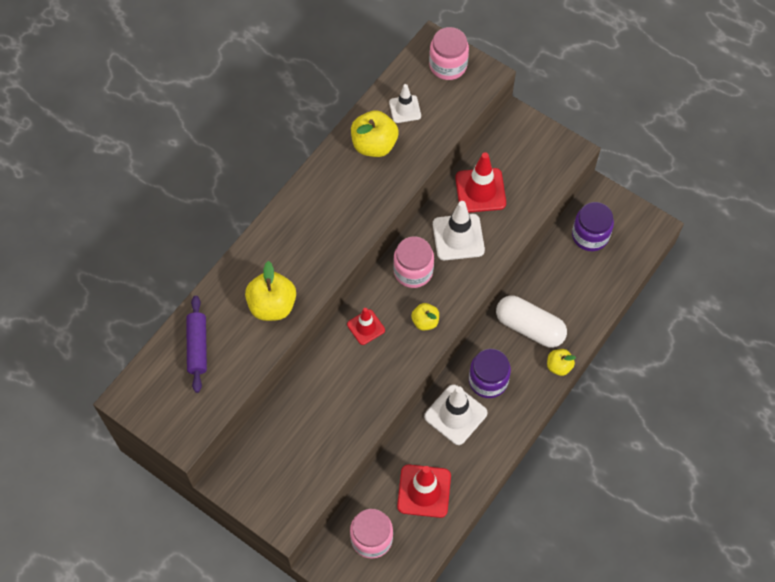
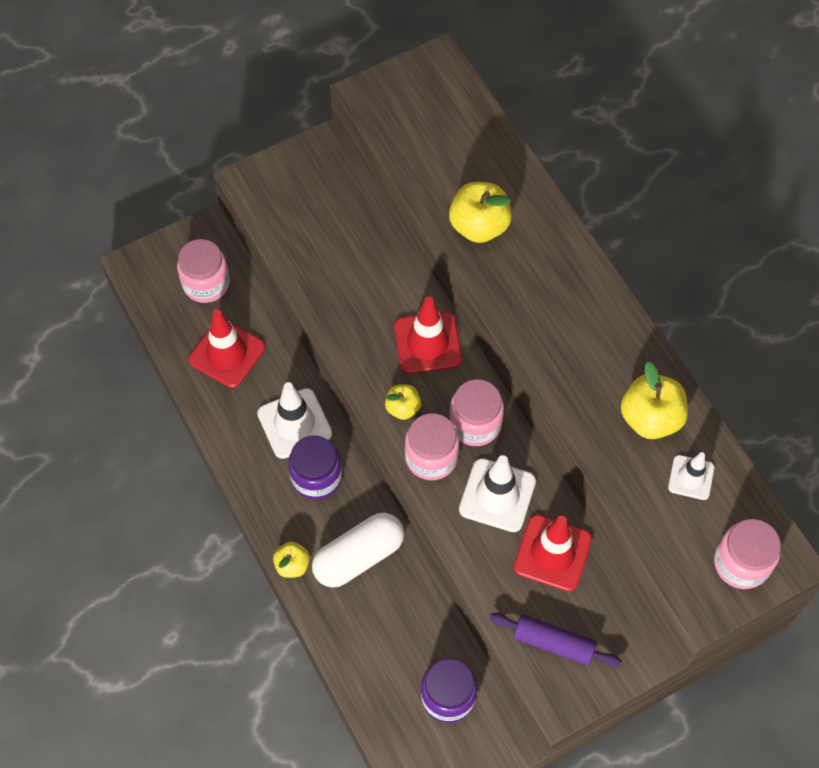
camera: 115 degrees right, 0 degrees up
(197, 347) = (465, 140): purple rolling pin -> purple rolling pin (553, 643)
(366, 327) = (427, 343): red traffic cone -> red traffic cone, size x1.65
(452, 288) = (431, 457): none -> pink jar

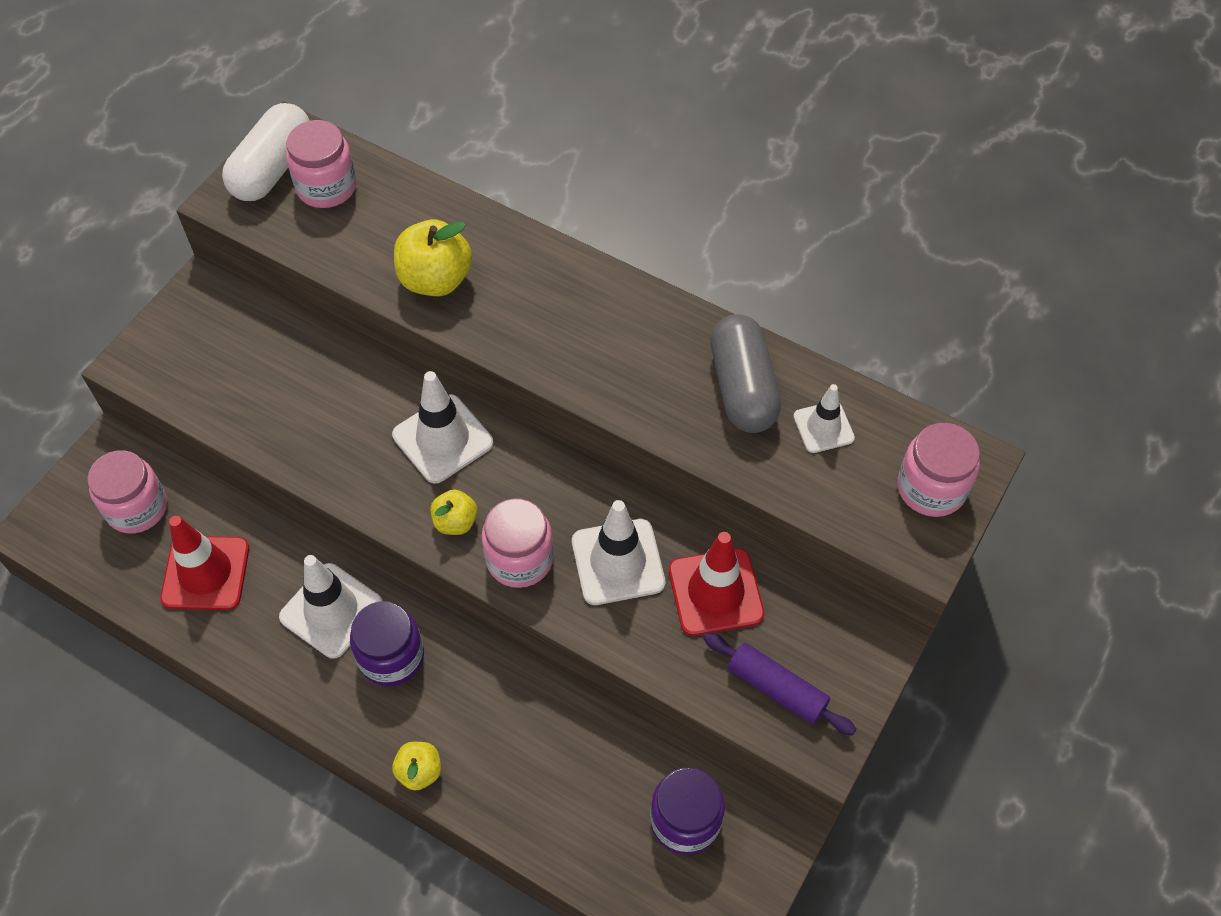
camera: 30 degrees left, 5 degrees down
(359, 556) = (492, 719): white capsule -> white capsule (272, 169)
(427, 343) = (443, 439): red traffic cone -> white traffic cone
(475, 423) = (547, 498): pink jar -> pink jar (326, 187)
(553, 643) = (777, 689): purple rolling pin -> purple rolling pin turned 45 degrees clockwise
(650, 418) = (743, 388): yellow apple -> grey capsule

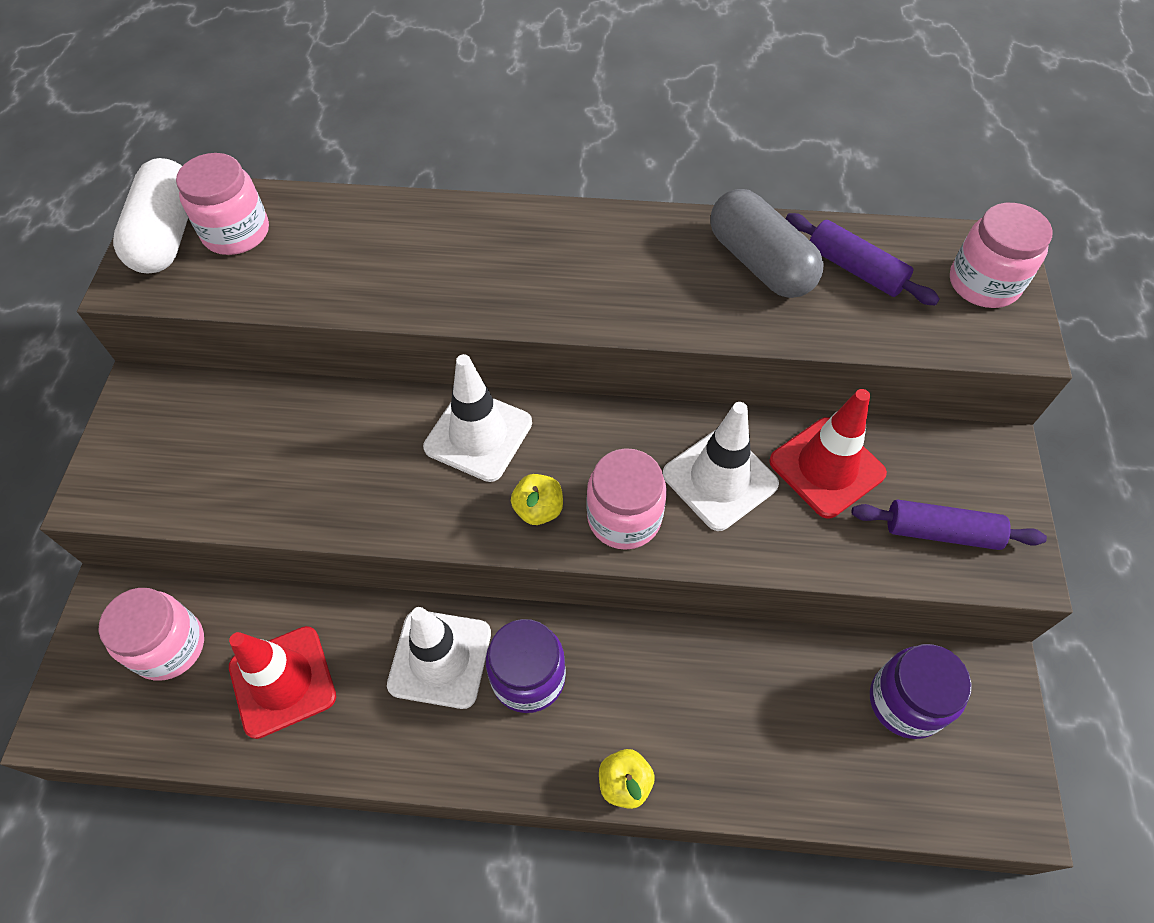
camera: 25 degrees left, 0 degrees up
(435, 279) = (401, 276): yellow apple -> none
(823, 427) = (855, 269): white traffic cone -> purple rolling pin

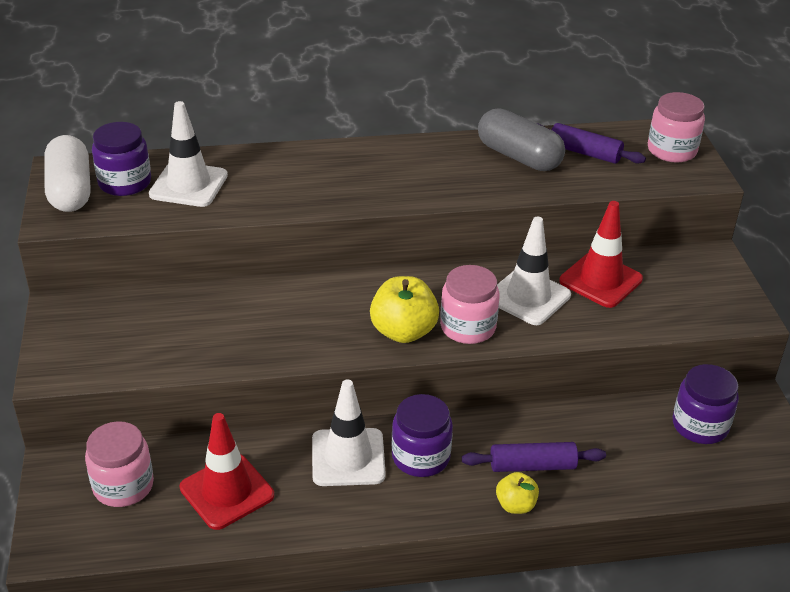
camera: 15 degrees left, 20 degrees down
(236, 232) = (125, 183): pink jar -> purple jar
(478, 435) = (341, 296): white traffic cone -> white traffic cone (188, 185)
(538, 509) = (403, 331): yellow apple -> yellow apple, size x1.74
(941, 532) = (690, 303): purple rolling pin -> purple rolling pin (532, 466)

